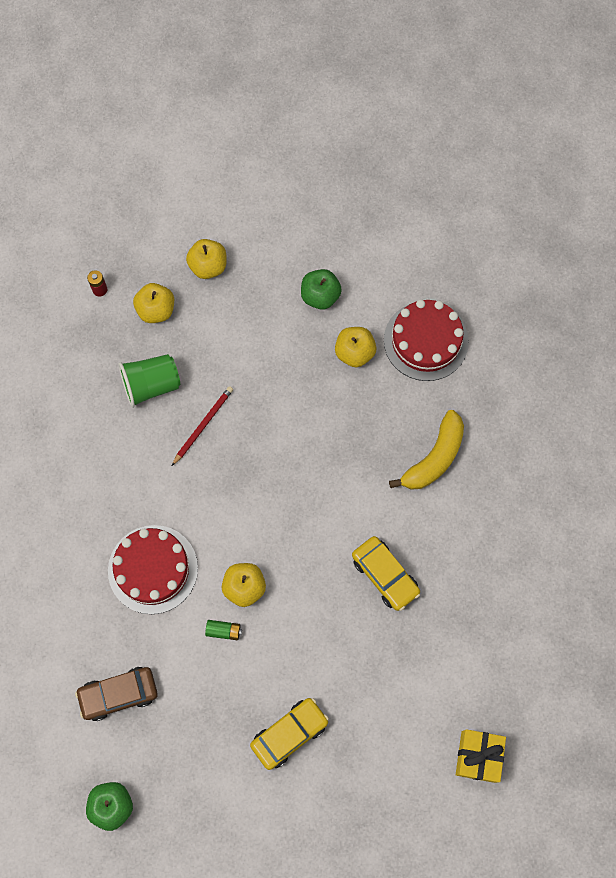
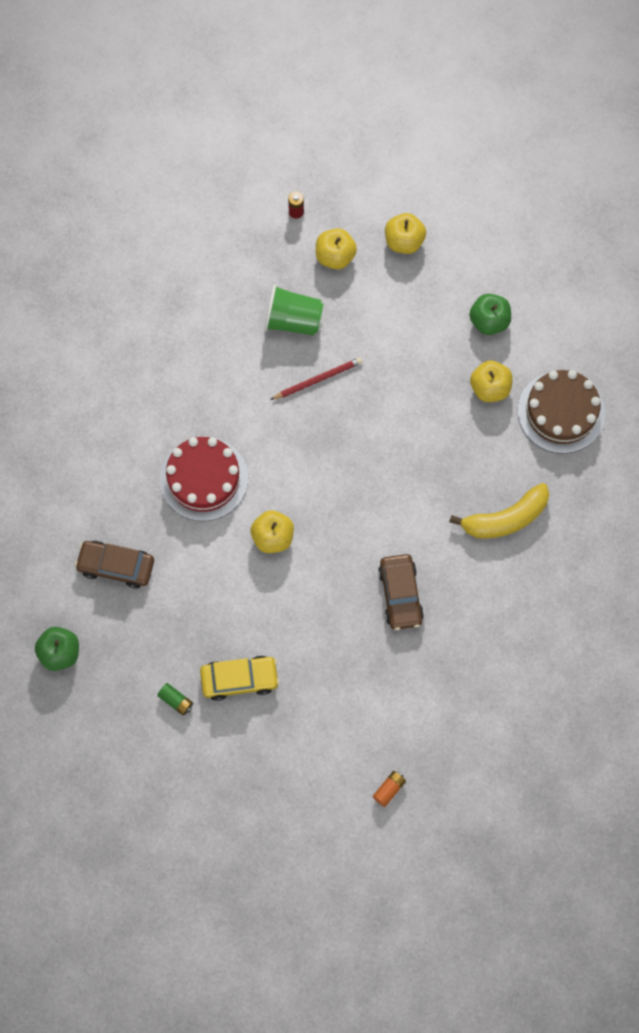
camera: 30 degrees right, 0 degrees up
(223, 631) = (234, 564): green battery -> green battery (176, 701)
(385, 575) = (400, 595): yellow car -> brown car
(426, 341) = (561, 412): red cake -> brown cake
(478, 756) = (389, 789): yellow gift -> orange battery

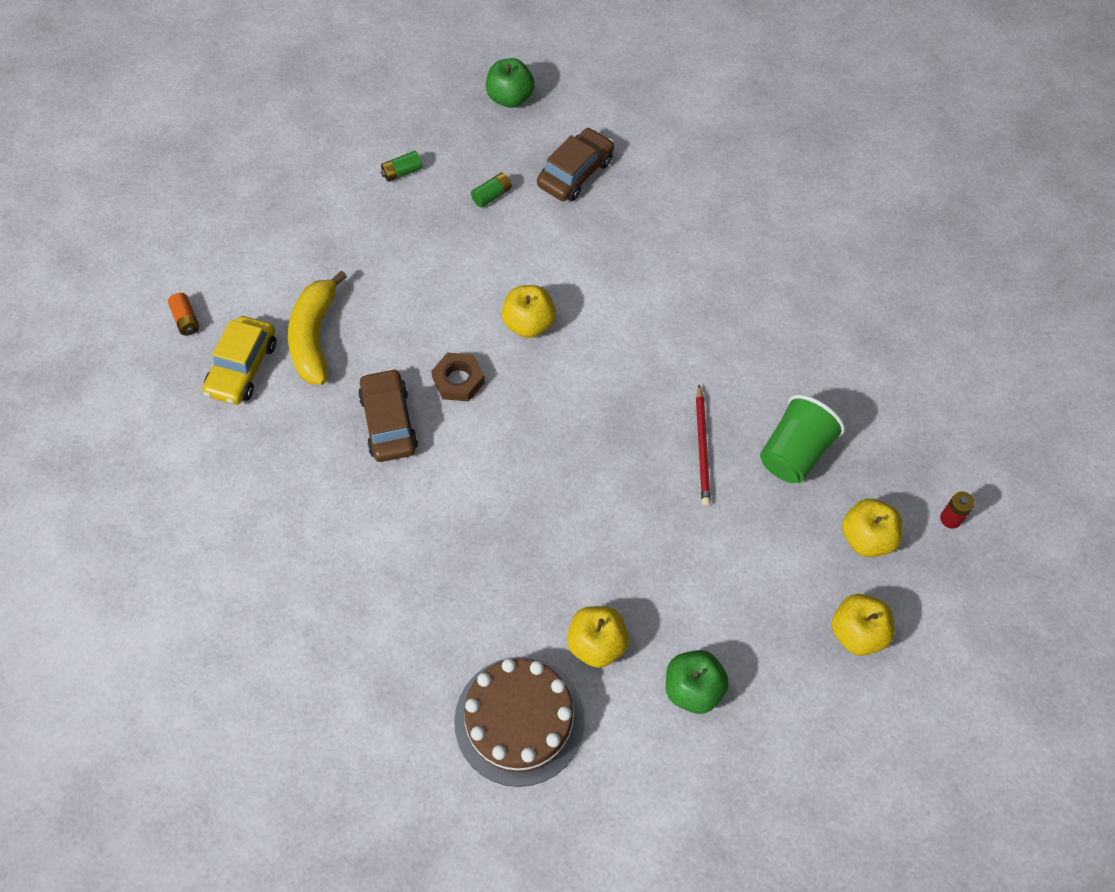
camera: 115 degrees right, 10 degrees down
(167, 619) = (492, 195): none -> green battery
(203, 479) = (633, 285): red cake -> none
(239, 679) = (389, 233): yellow car -> yellow car (242, 367)
(344, 564) = (458, 380): none -> brown nut
(400, 595) = (389, 422): brown car -> brown car turned 60 degrees clockwise
(505, 519) = (414, 580): yellow banana -> yellow banana (315, 337)

